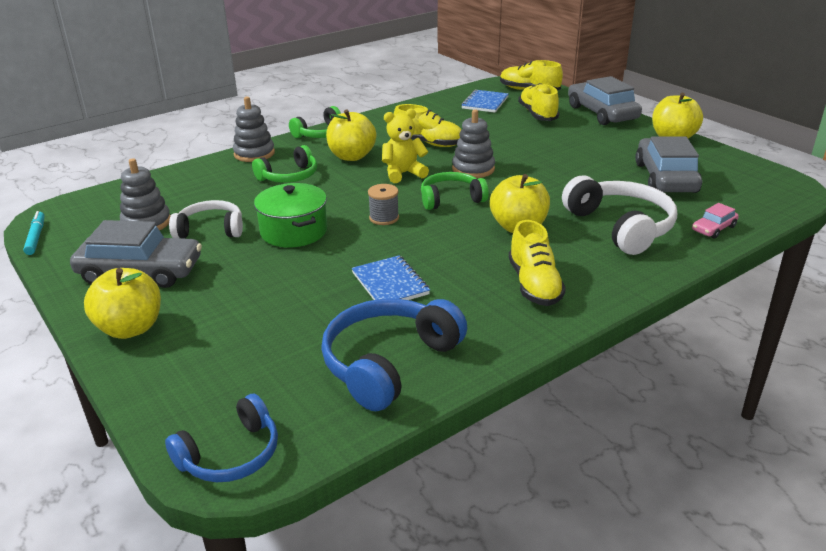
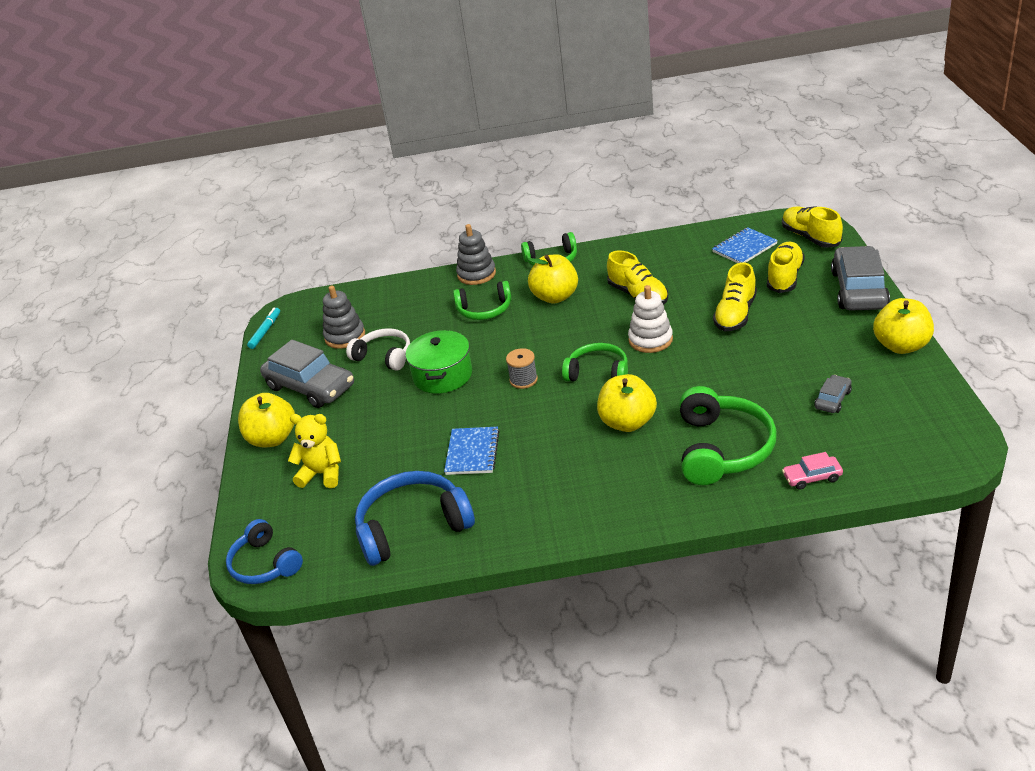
camera: 35 degrees right, 5 degrees up
(231, 455) = (265, 564): blue headphones -> blue headphones turned 60 degrees clockwise
(403, 174) = (582, 330): yellow teddy bear -> yellow teddy bear (322, 474)
(473, 169) = (650, 340): grey stacking toy -> white stacking toy
(534, 285) = (583, 490): yellow shoe -> yellow shoe (735, 314)
(621, 226) = (722, 449): white headphones -> green headphones
(665, 178) = (832, 399): grey car -> grey car, size x0.47

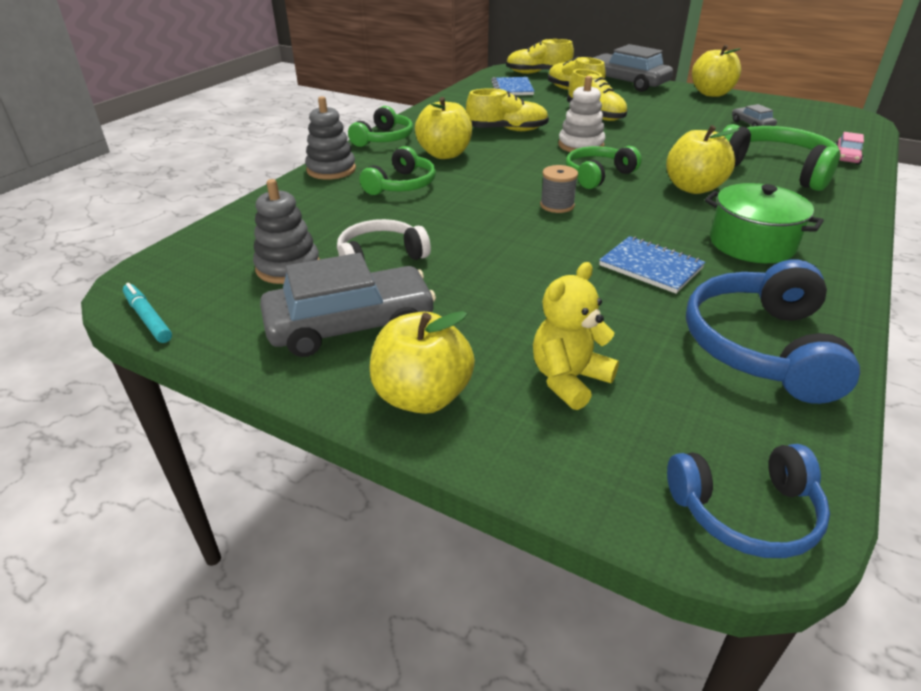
camera: 60 degrees left, 0 degrees up
(442, 375) = (480, 238): green pot -> green pot (752, 243)

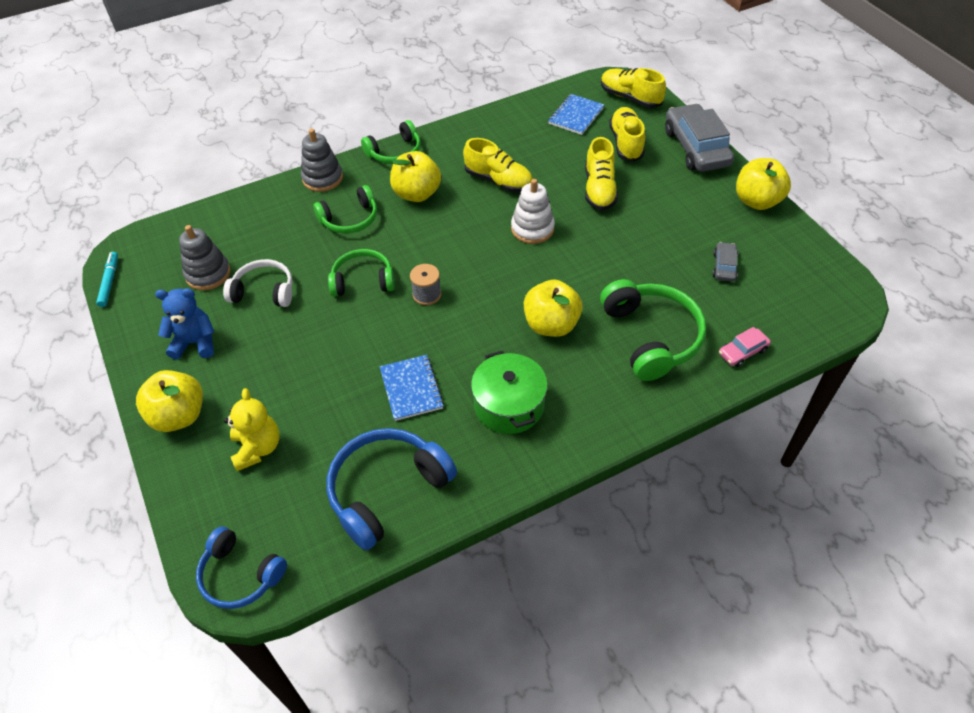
camera: 35 degrees right, 15 degrees up
(350, 325) = (195, 343): grey car -> blue teddy bear
(569, 379) = (257, 448): yellow teddy bear -> yellow teddy bear turned 90 degrees clockwise
(597, 175) = (498, 274): green headphones -> green headphones (363, 281)

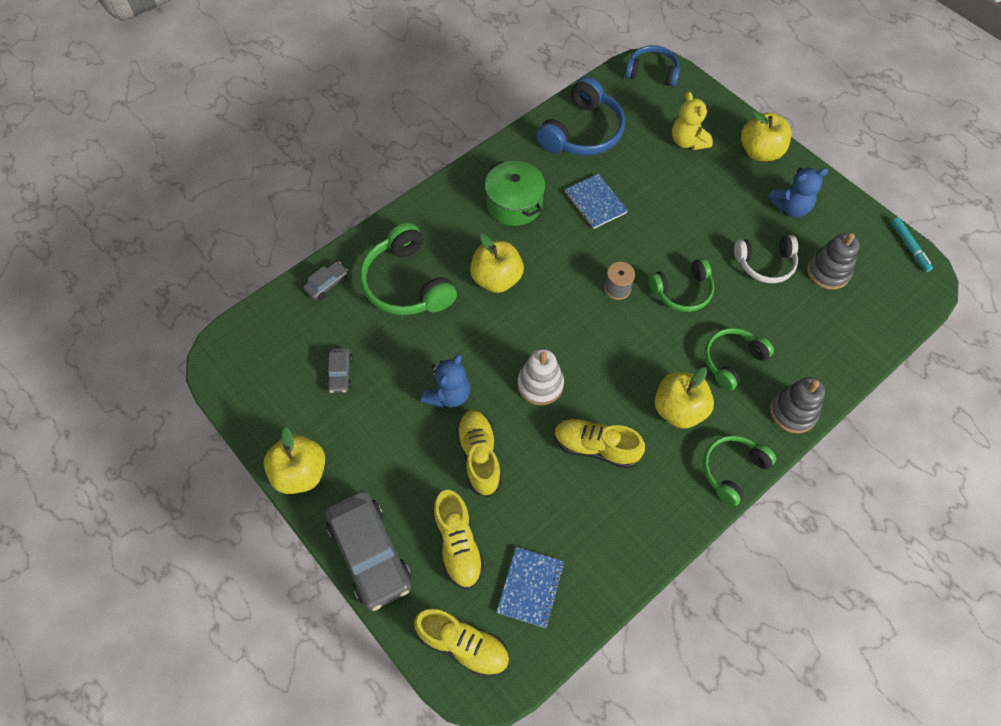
camera: 165 degrees right, 10 degrees up
(619, 234) = (448, 394): none -> blue teddy bear
(742, 352) = (327, 284): pink car -> grey car

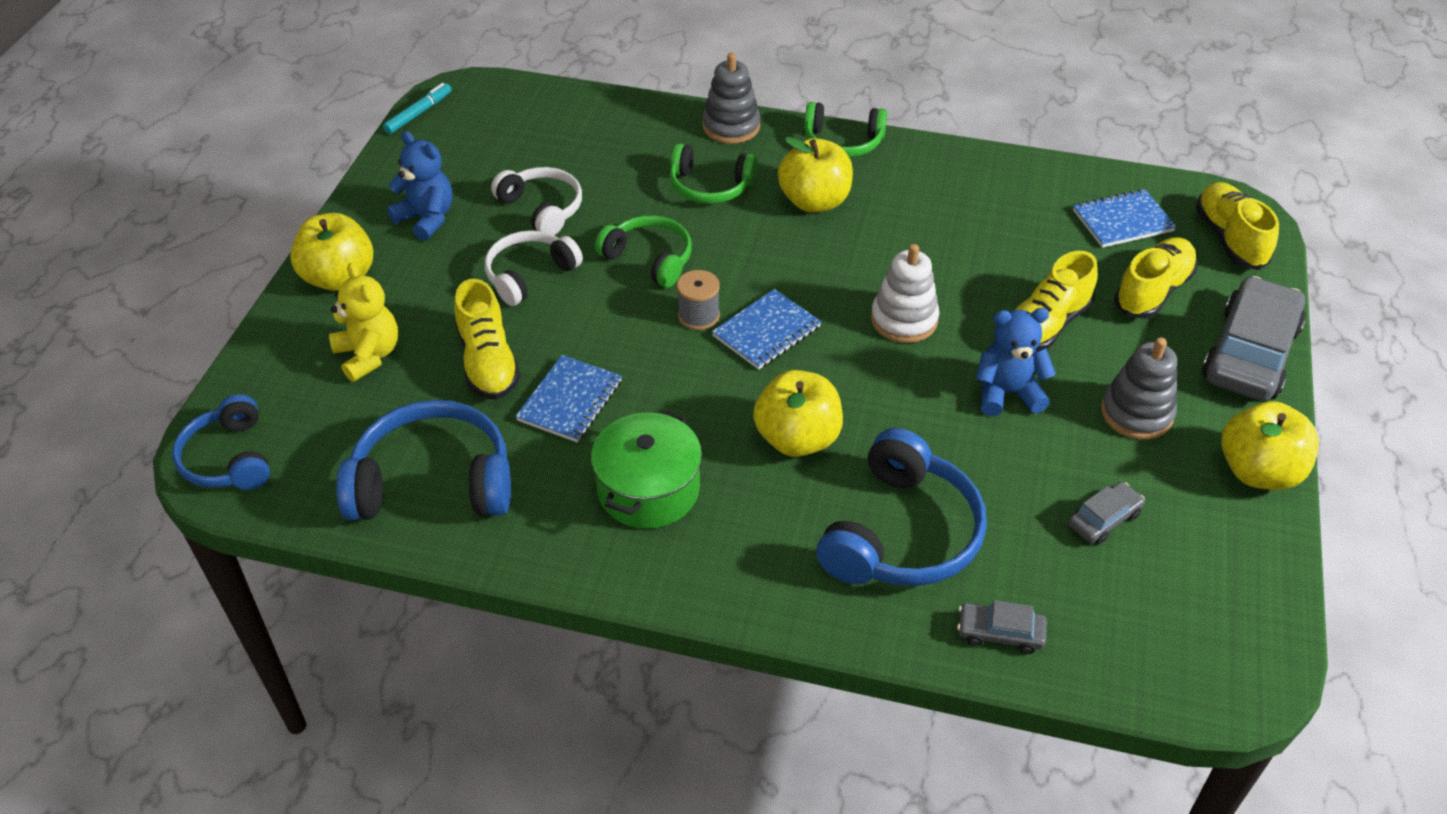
camera: 125 degrees left, 15 degrees down
(407, 283) = (901, 534): green headphones -> blue headphones
(581, 312) = (766, 332): none -> blue notebook
(595, 447) = (928, 242): yellow shoe -> yellow shoe (488, 362)
(688, 141) = (369, 355): yellow teddy bear -> yellow teddy bear turned 60 degrees counterclockwise
(706, 230) = (529, 275): none -> white headphones
(828, 271) = (511, 159): grey stacking toy -> grey stacking toy (1136, 413)

